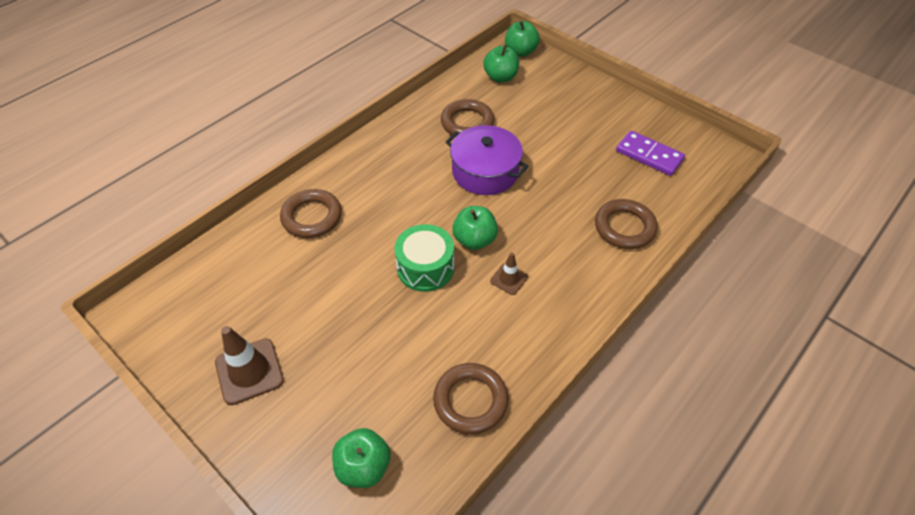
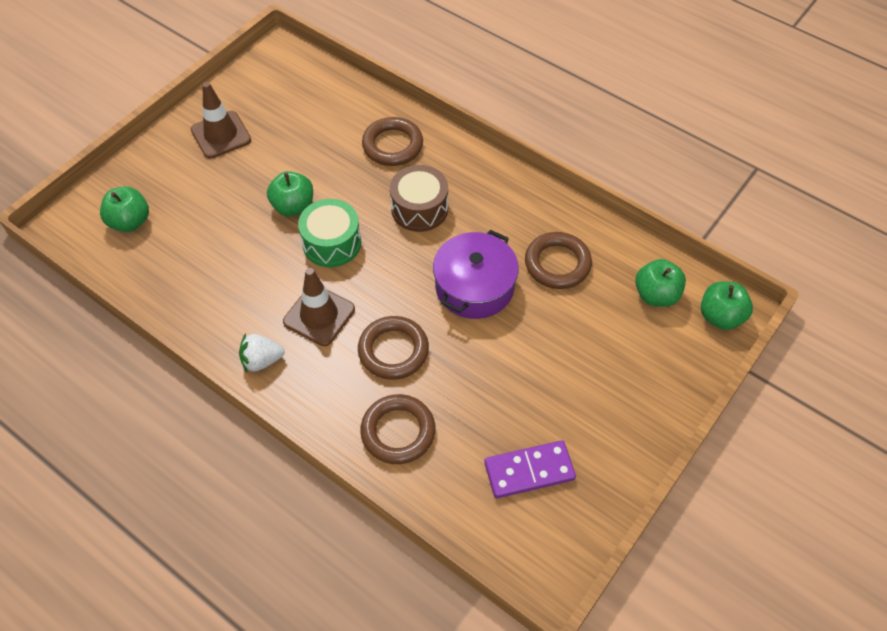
camera: 85 degrees right, 5 degrees up
(395, 201) = (419, 209): none -> brown drum
(470, 400) = (182, 290): brown ring -> brown ring (393, 351)
(474, 240) = (370, 282): green apple -> green apple (293, 206)
(509, 279) = (319, 315): brown traffic cone -> brown traffic cone, size x1.78
(558, 324) = (262, 360): none -> white strawberry
(649, 155) = (529, 471): purple domino -> purple domino turned 45 degrees clockwise

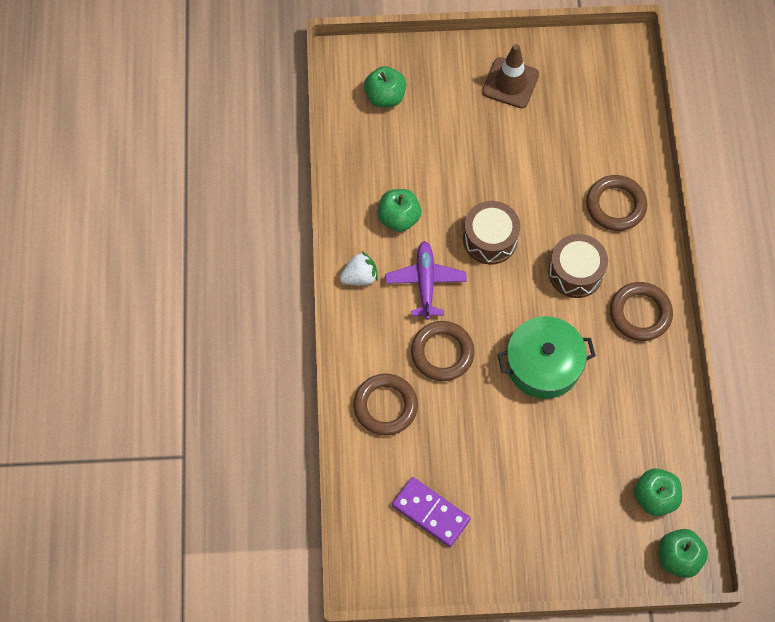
camera: 50 degrees right, 10 degrees up
(262, 360) = (360, 277): white strawberry -> white strawberry turned 120 degrees clockwise
(293, 206) = (496, 187): green apple -> green apple (399, 218)
(319, 315) = (425, 282): brown traffic cone -> purple plane
(332, 243) = (490, 239): green drum -> brown drum
(474, 286) = (543, 364): purple pot -> green pot
(557, 264) = (617, 406): brown ring -> brown ring (640, 313)

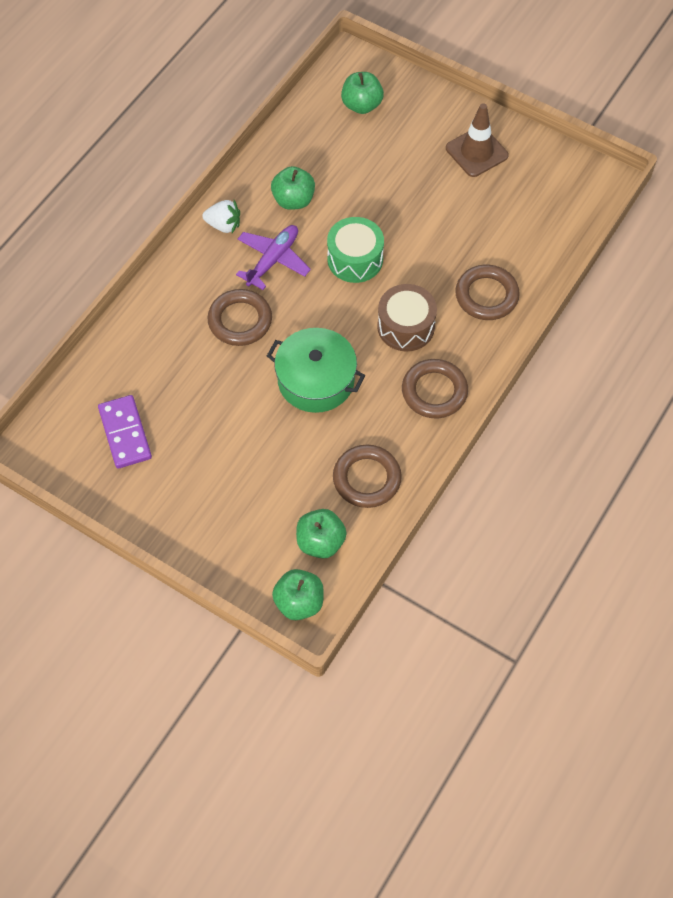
camera: 35 degrees right, 5 degrees down
(385, 406) = (159, 332): brown ring -> brown ring (367, 479)
(490, 239) = (355, 259): brown drum -> green drum

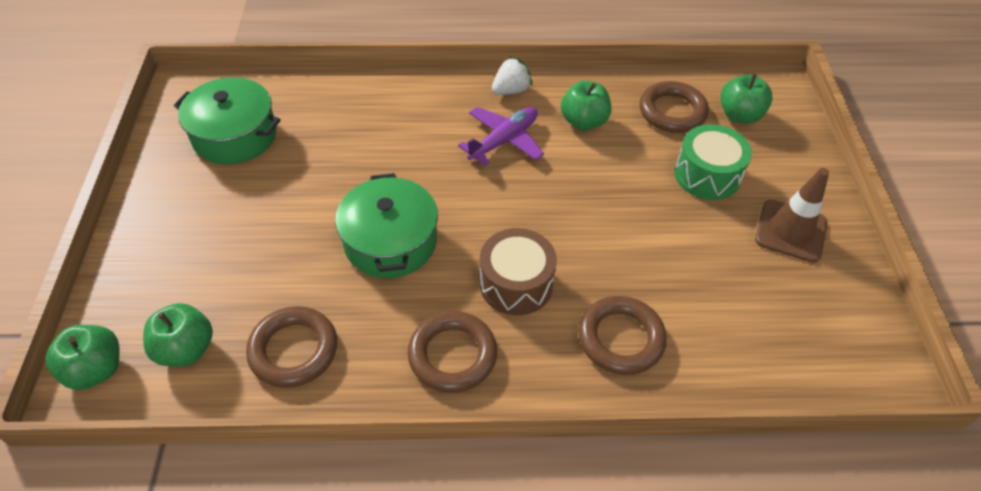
camera: 55 degrees right, 10 degrees down
(125, 433) = (235, 135): purple domino -> green pot
(224, 225) = (511, 90): white strawberry -> white strawberry turned 105 degrees counterclockwise
(240, 320) = (416, 151): brown ring -> brown ring (672, 111)
(273, 260) = (504, 140): purple plane -> purple plane turned 45 degrees counterclockwise
(355, 259) = (560, 199): green drum -> green drum (707, 175)

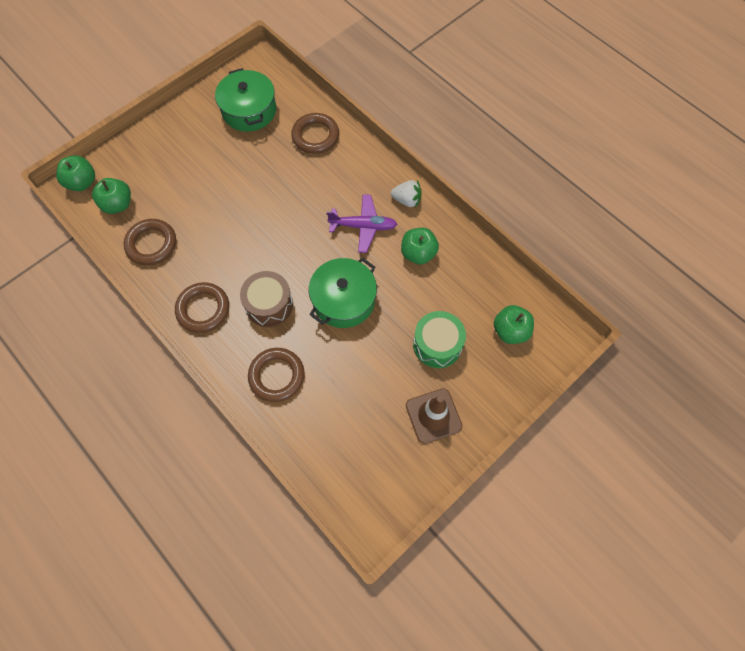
camera: 50 degrees right, 15 degrees up
(390, 241) = (245, 231): green pot -> green pot (344, 300)
(672, 111) = (475, 293): brown ring -> brown ring (315, 136)

